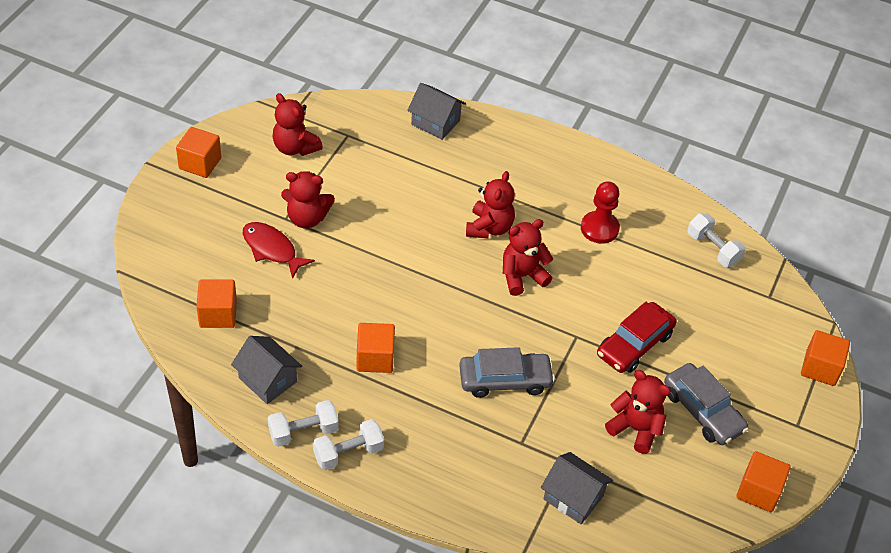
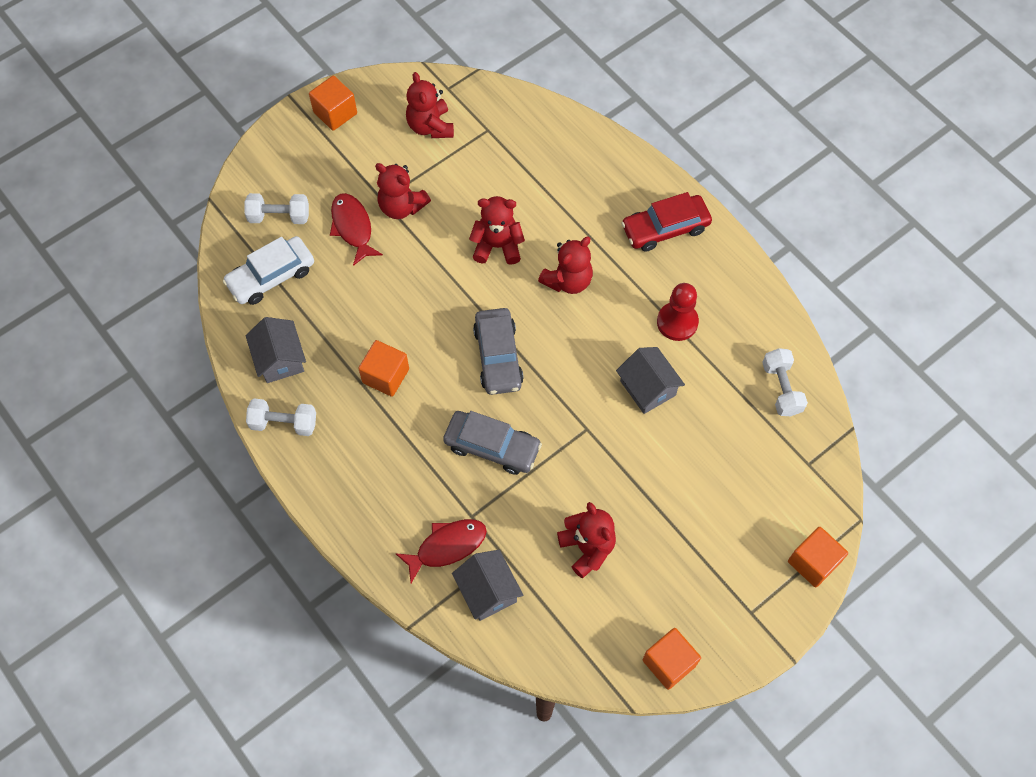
camera: 30 degrees right, 15 degrees up
(218, 314) = (271, 276): orange cube -> white car
(348, 453) = (311, 460): white dumbbell -> white dumbbell (279, 216)
(435, 122) = (580, 145): grey house -> grey house (647, 388)
(515, 476) = (447, 546): none -> red fish
(522, 276) = (570, 345): red teddy bear -> red teddy bear (497, 246)
(634, 344) = (638, 460): red car -> red car (665, 228)
(702, 411) = (664, 557): grey car -> grey car (498, 356)

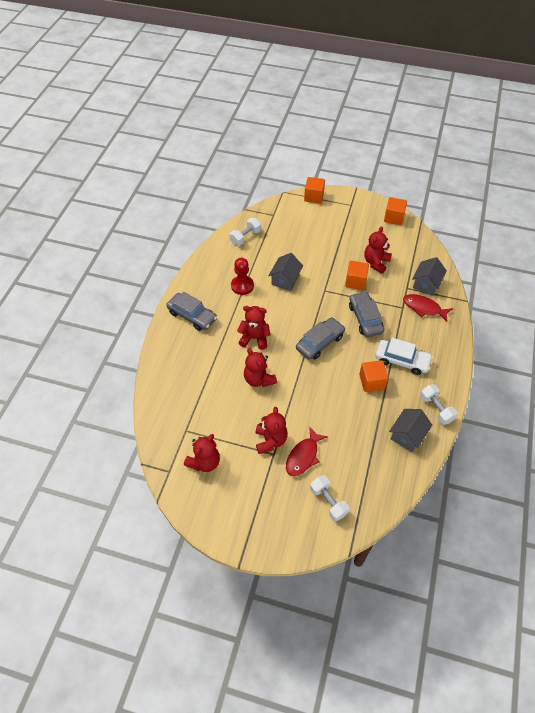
camera: 125 degrees left, 10 degrees down
(271, 276) = (367, 476): white car -> white car (402, 360)
(335, 113) = (233, 524): orange cube -> orange cube (355, 281)
(665, 228) = (192, 316): red car -> grey car

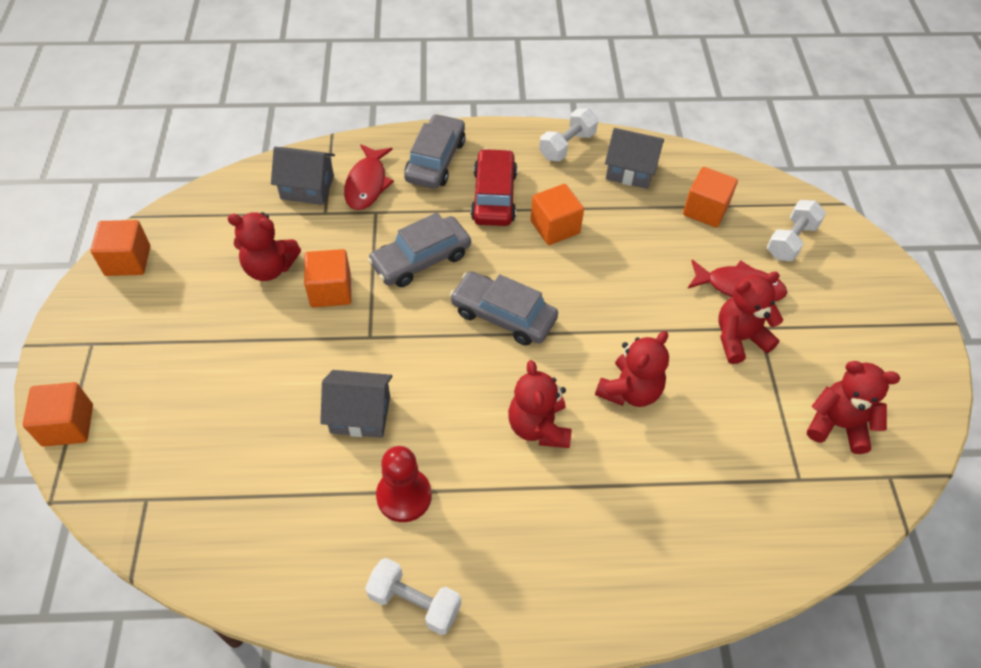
camera: 110 degrees left, 0 degrees up
(192, 316) = (528, 575): grey car -> grey car (435, 160)
(245, 237) = (240, 540): white dumbbell -> white dumbbell (414, 602)
(365, 464) = (705, 210): none -> orange cube
(402, 360) = (494, 196): white car -> red car

